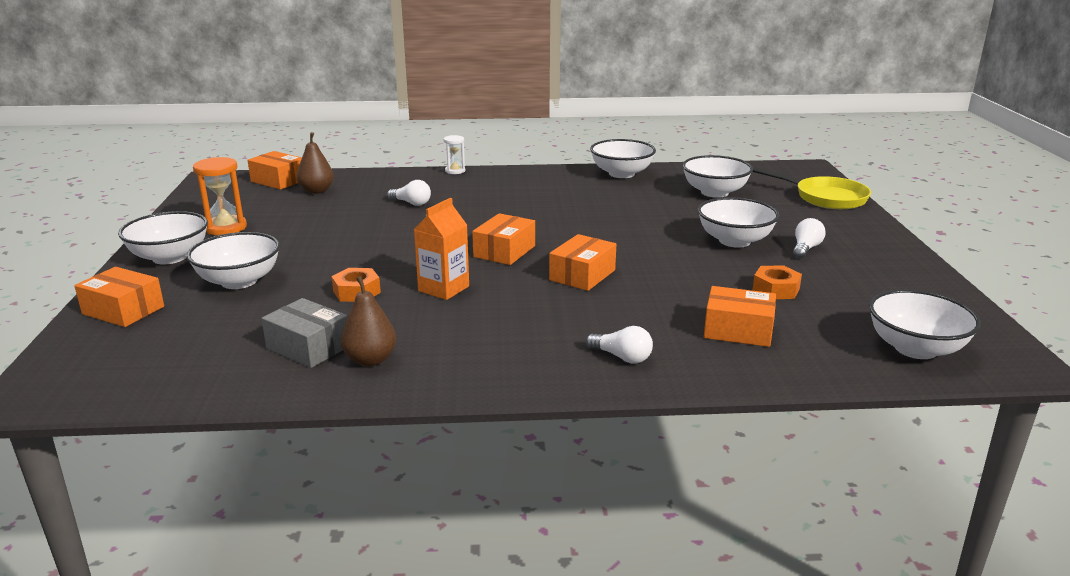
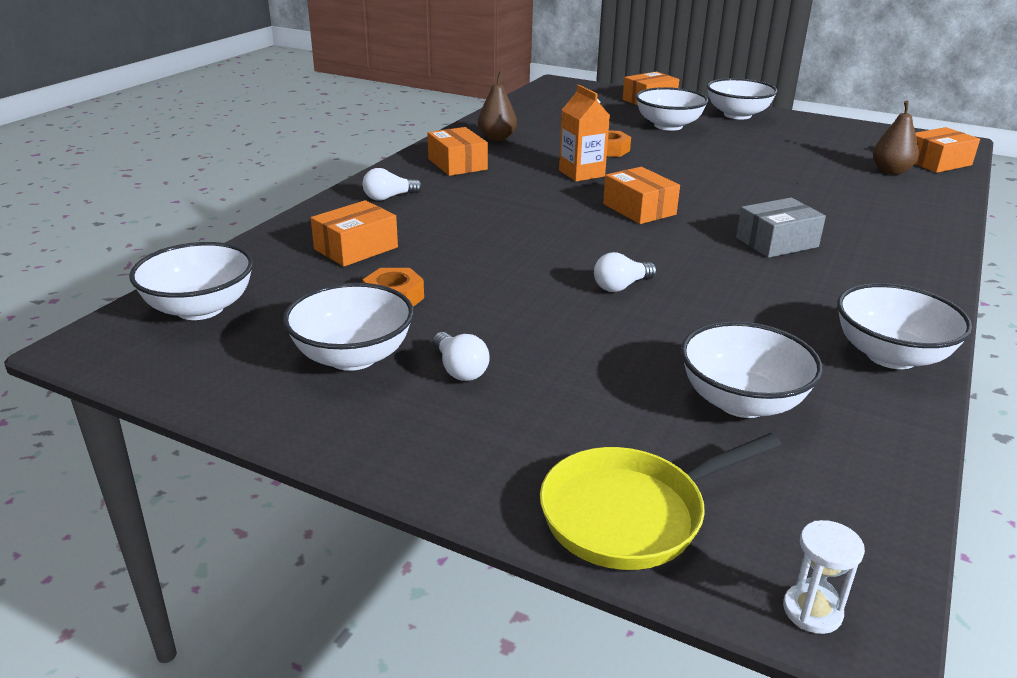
camera: 120 degrees right, 5 degrees up
(225, 228) = (795, 133): orange hourglass -> none
(308, 347) = (536, 129): grey box -> grey box (776, 242)
(411, 203) = (821, 201): white light bulb -> white light bulb (621, 286)
(455, 171) = (950, 245): white hourglass -> white hourglass (812, 611)
(582, 275) = (545, 224): orange box -> orange box (457, 164)
(734, 241) = (538, 332): white bowl -> white bowl (353, 356)

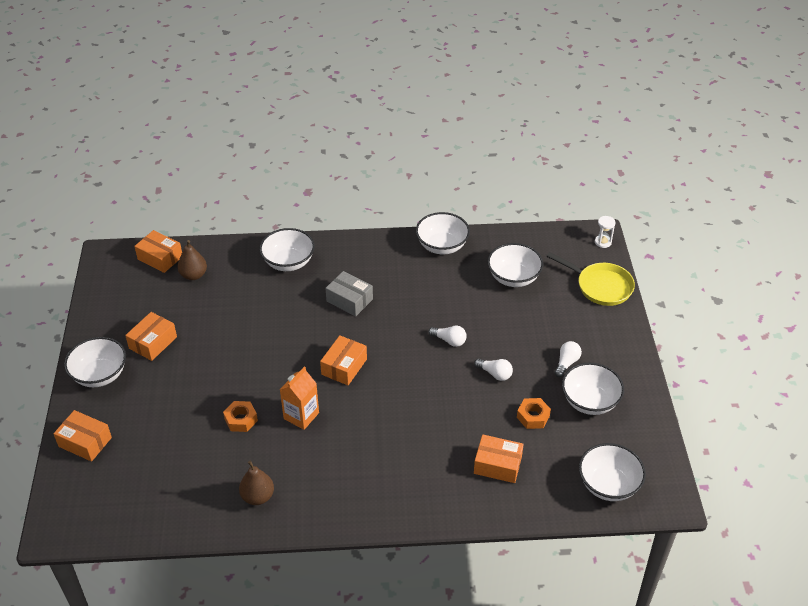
camera: 120 degrees left, 15 degrees up
(389, 197) = (418, 494): white light bulb -> white light bulb (495, 374)
(457, 164) = (331, 491): orange box -> orange box (153, 342)
(668, 126) = (156, 406): white bowl -> white bowl (288, 262)

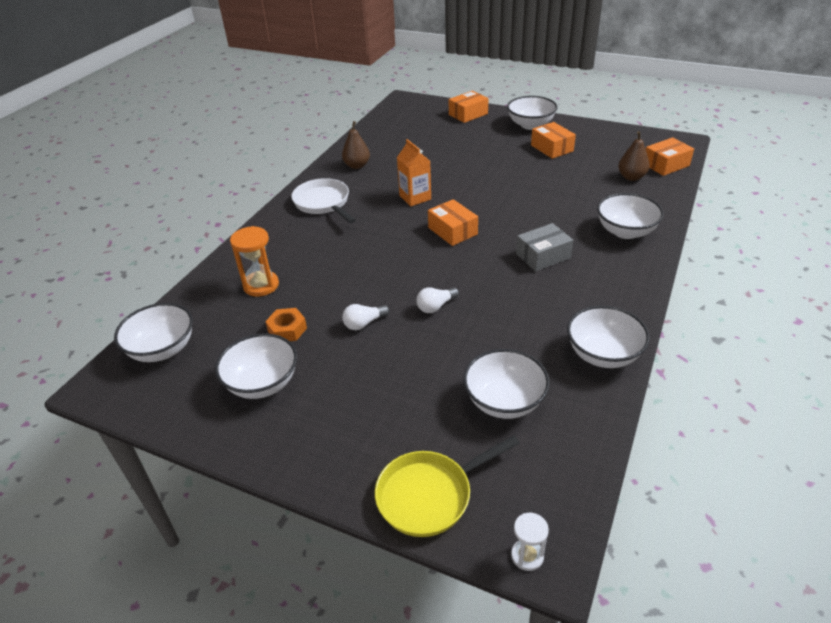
camera: 120 degrees right, 5 degrees down
(241, 420) = (435, 171): orange nut -> none
(348, 488) = (323, 203): none -> white pan
(497, 465) = (261, 285): orange box -> orange hourglass
(566, 363) = (329, 389): white light bulb -> none

